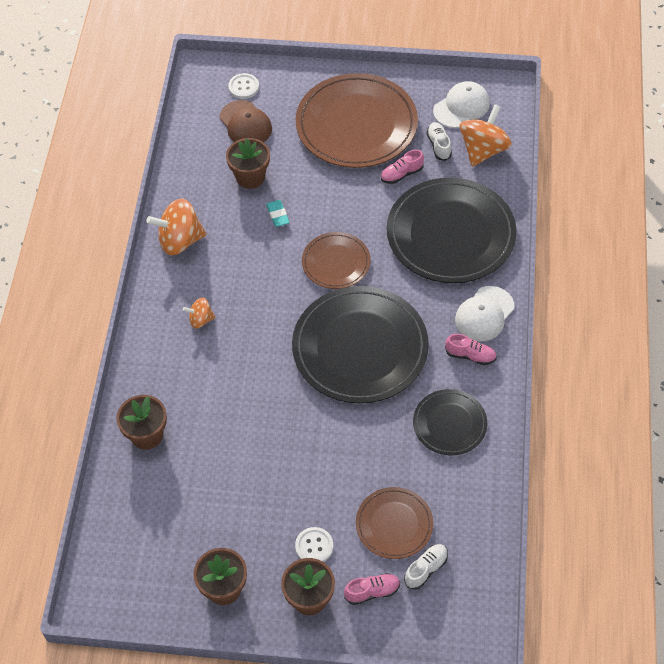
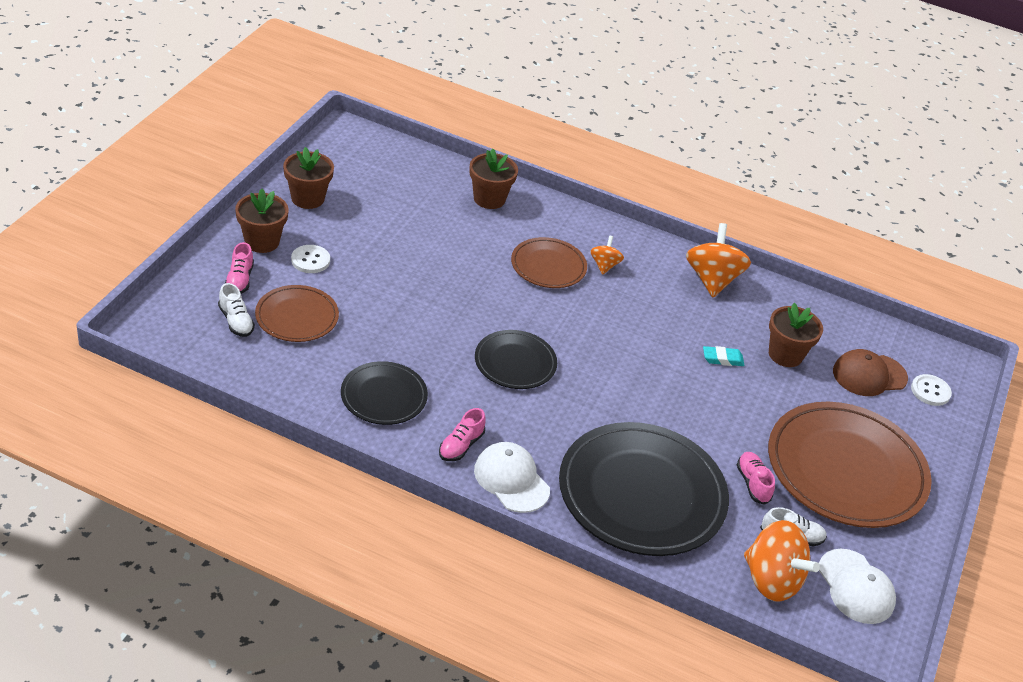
camera: 100 degrees right, 15 degrees down
(336, 263) = (638, 382): brown plate -> brown plate (548, 266)
(360, 348) = (515, 363): black plate -> black plate, size x0.53

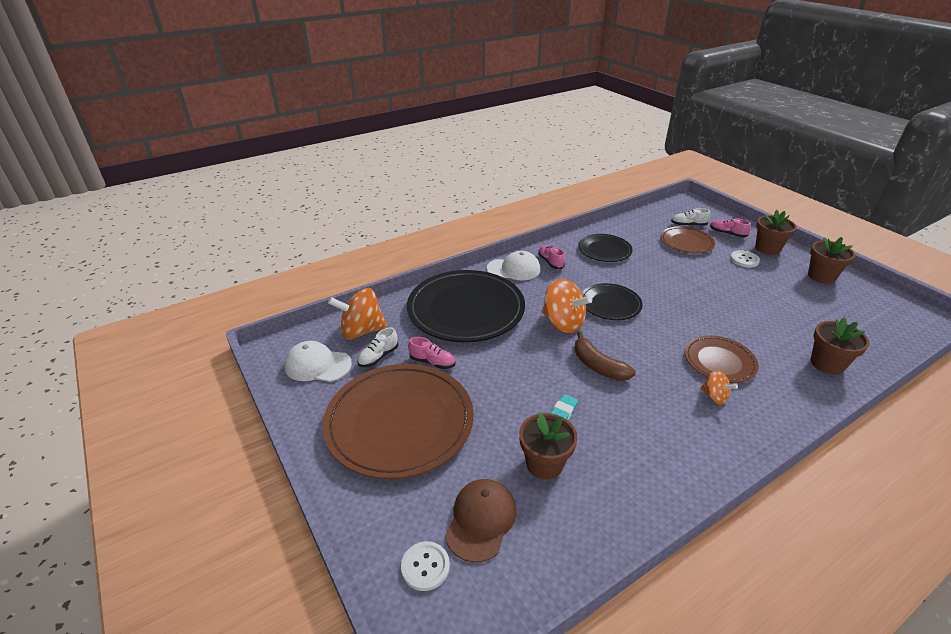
camera: 130 degrees right, 5 degrees down
(634, 349) = (598, 366): none -> brown banana
(712, 280) = (675, 468): orange spinning top -> orange spinning top (563, 323)

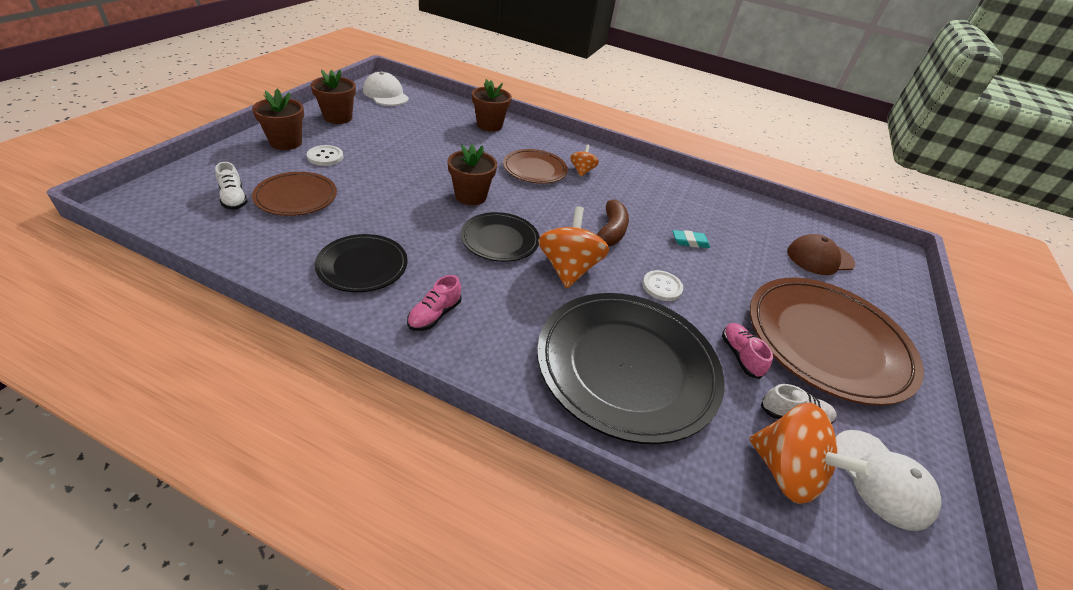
camera: 130 degrees left, 5 degrees up
(425, 566) = (876, 272): white button -> white button (662, 287)
(514, 269) = (485, 351): white cap -> white cap (385, 94)
(544, 464) = (743, 240): brown flower pot -> brown flower pot (470, 196)
(727, 234) = (252, 168): pink shoe -> none

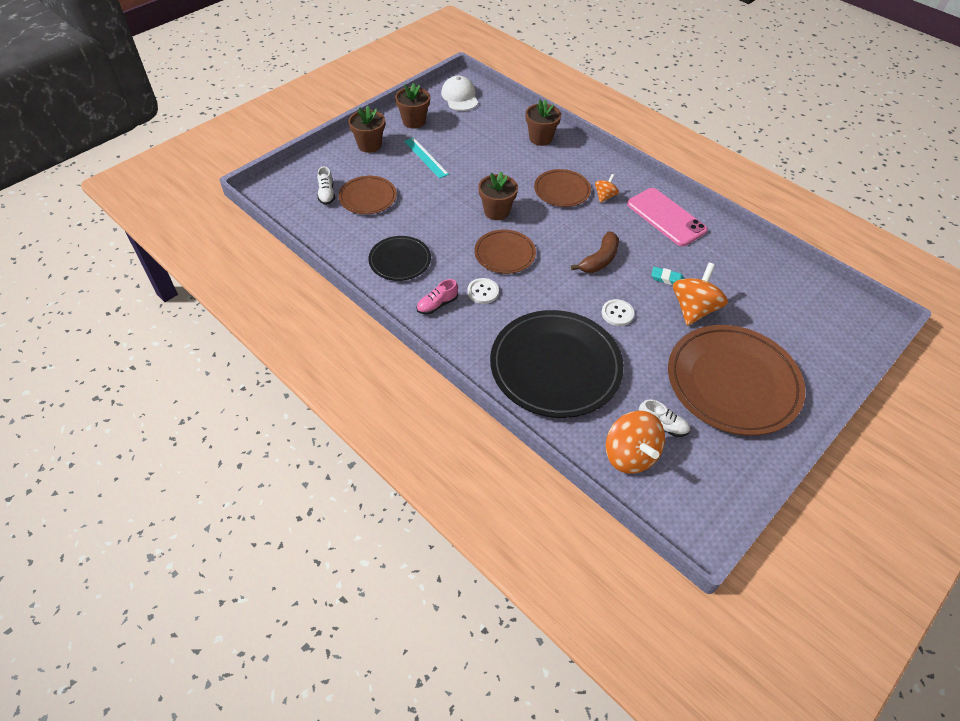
camera: 25 degrees right, 10 degrees up
(325, 157) = (395, 162): white button -> white button (483, 292)
(363, 150) = (426, 157): none -> turquoise ruler
(500, 240) = (504, 254): black plate -> brown plate
(568, 269) = (548, 286): orange spinning top -> orange spinning top (693, 309)
(652, 184) = (666, 217): none -> pink phone
(740, 356) = (648, 377): pink shoe -> none
(819, 258) = (786, 313): brown cap -> none
(881, 478) = (699, 477): white cap -> none

